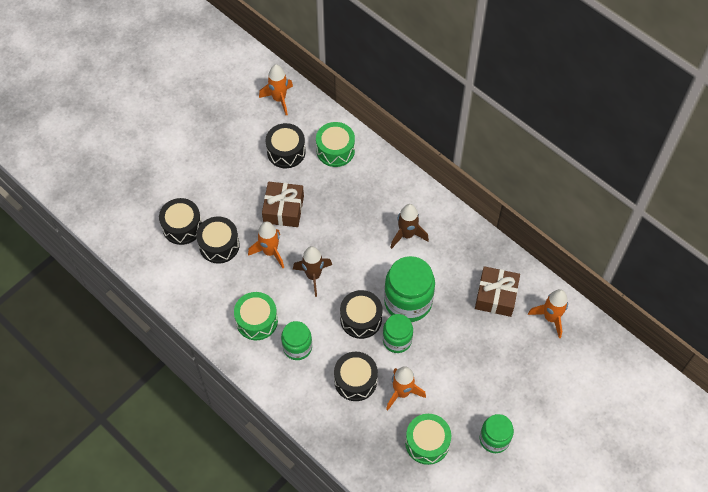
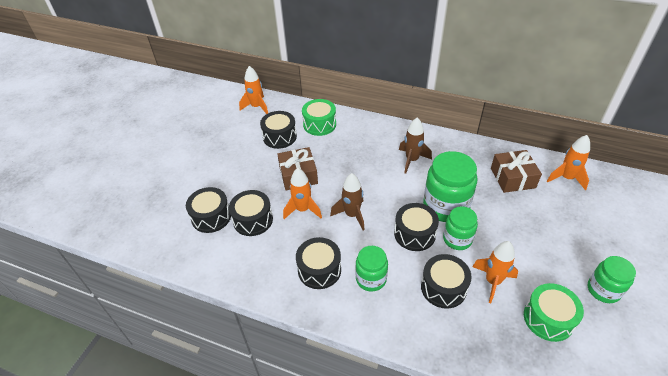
camera: 20 degrees left, 15 degrees down
(257, 321) = (319, 270): green drum -> black drum

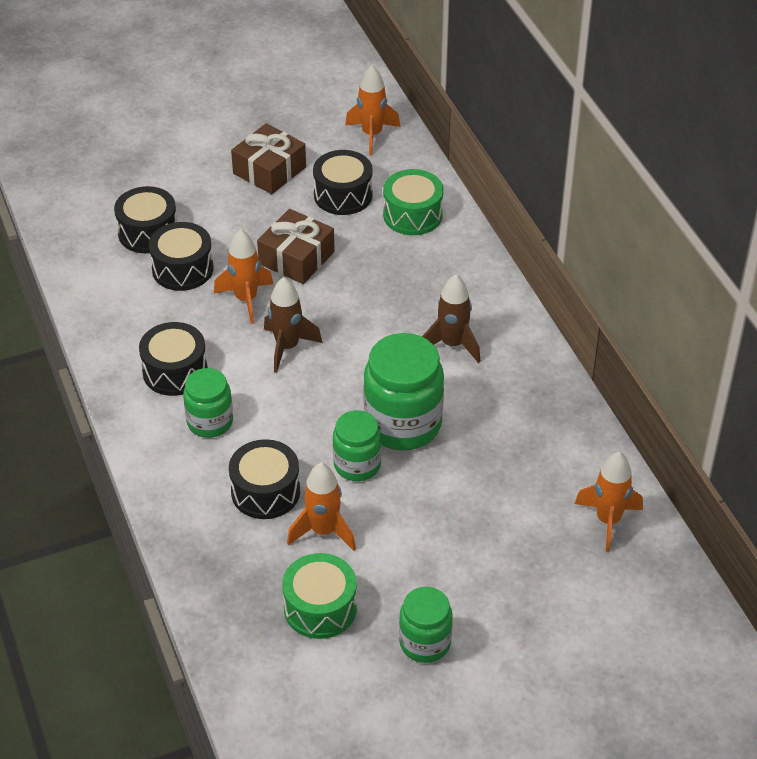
camera: 45 degrees right, 0 degrees up
(414, 234) = (321, 421): black drum -> none
(512, 178) = (539, 463): brown gift -> brown gift (269, 170)

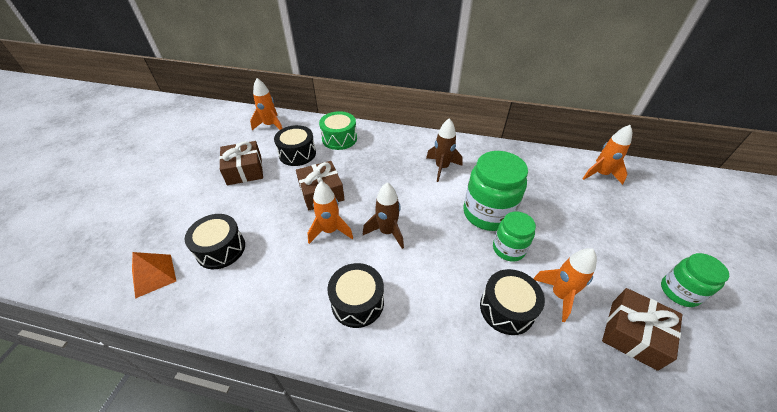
camera: 55 degrees left, 0 degrees up
(81, 209) = (153, 275): none -> orange pyramid
(182, 269) = (272, 248): black drum -> none
(210, 422) = (421, 307): green jar -> none
(320, 608) = (633, 334): green drum -> brown gift

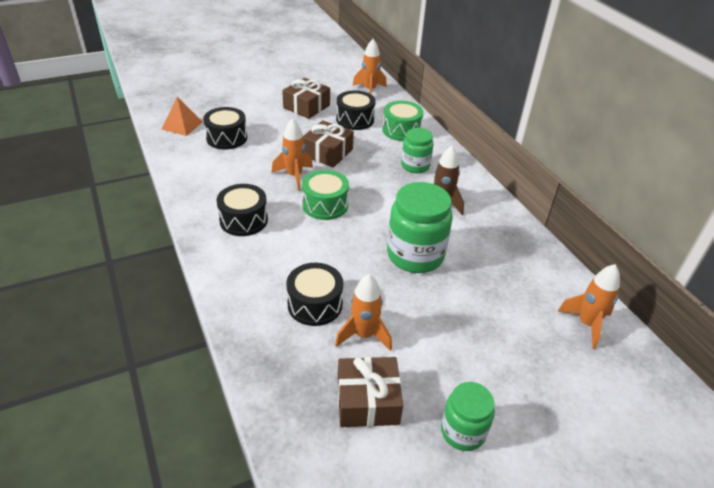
camera: 50 degrees right, 5 degrees down
(387, 232) = (325, 205): brown rocket -> green drum
(508, 249) = (385, 284): green jar -> green jar (415, 166)

